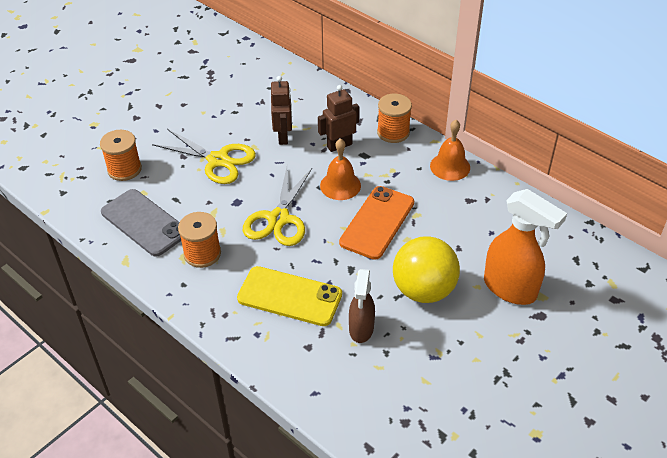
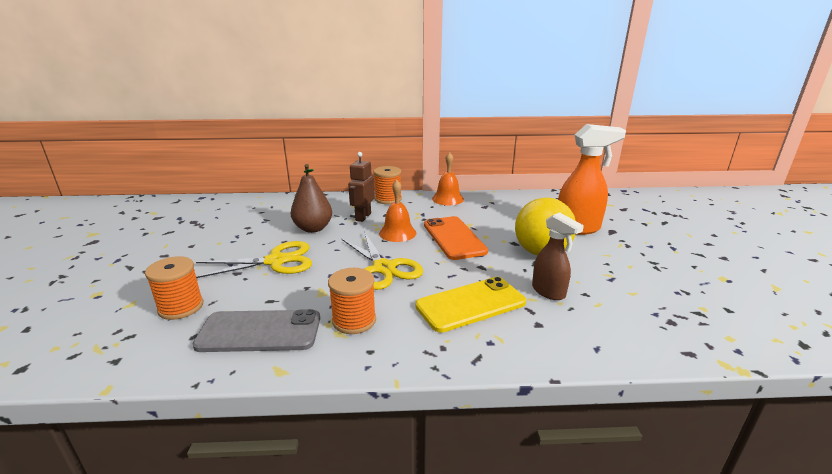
camera: 45 degrees left, 20 degrees down
(283, 136) = (313, 228): brown robot -> brown pear

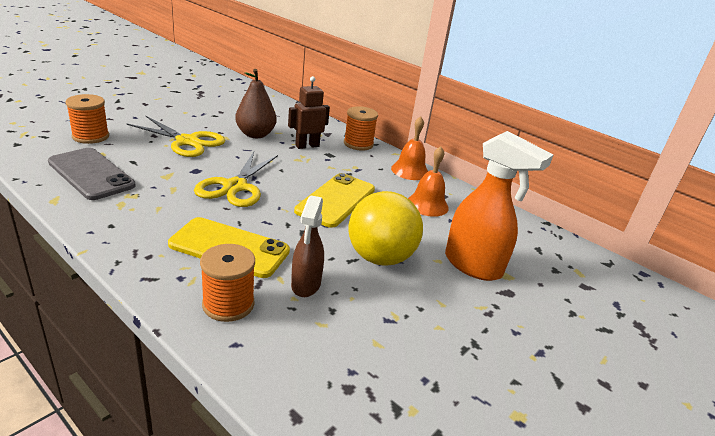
camera: 40 degrees right, 5 degrees up
(354, 320) = (143, 203): orange spool -> orange spool (228, 304)
(397, 233) = (303, 171): orange bell -> orange bell (427, 204)
(454, 238) = (336, 200): orange phone -> yellow phone

